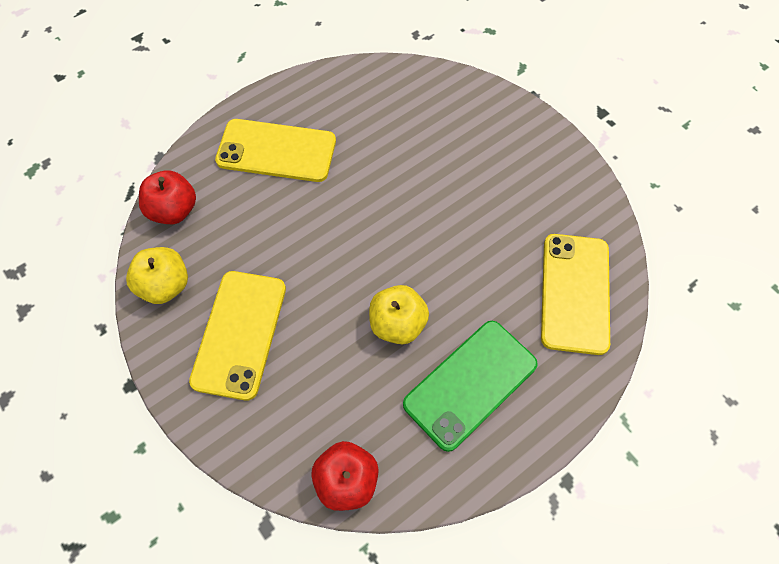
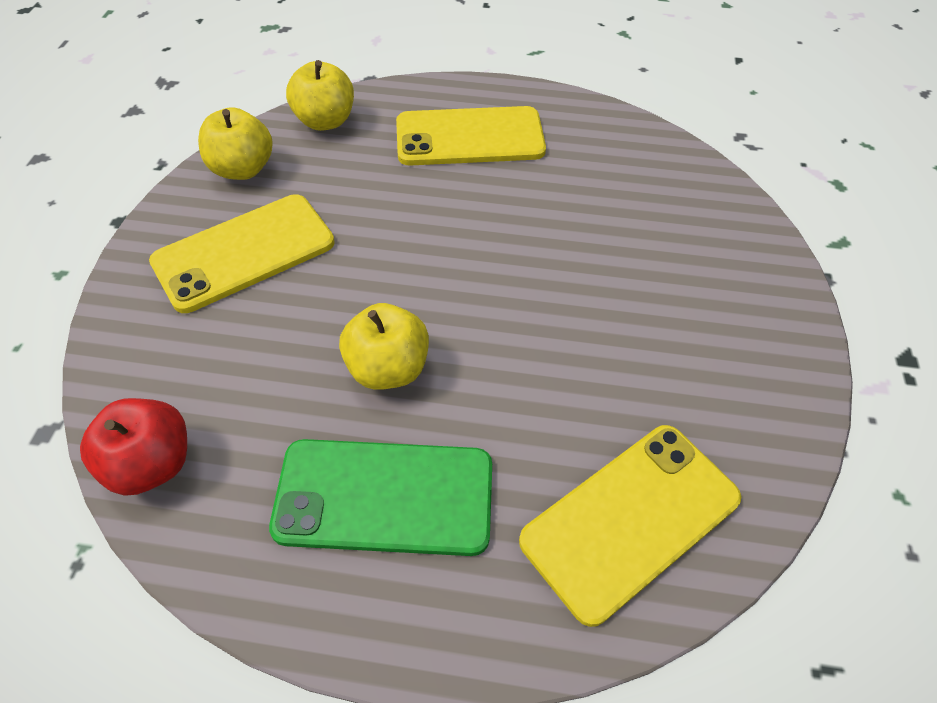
camera: 45 degrees right, 10 degrees down
(174, 210) = (325, 121): red apple -> yellow apple
(276, 151) = (469, 137): yellow phone -> yellow phone turned 60 degrees counterclockwise

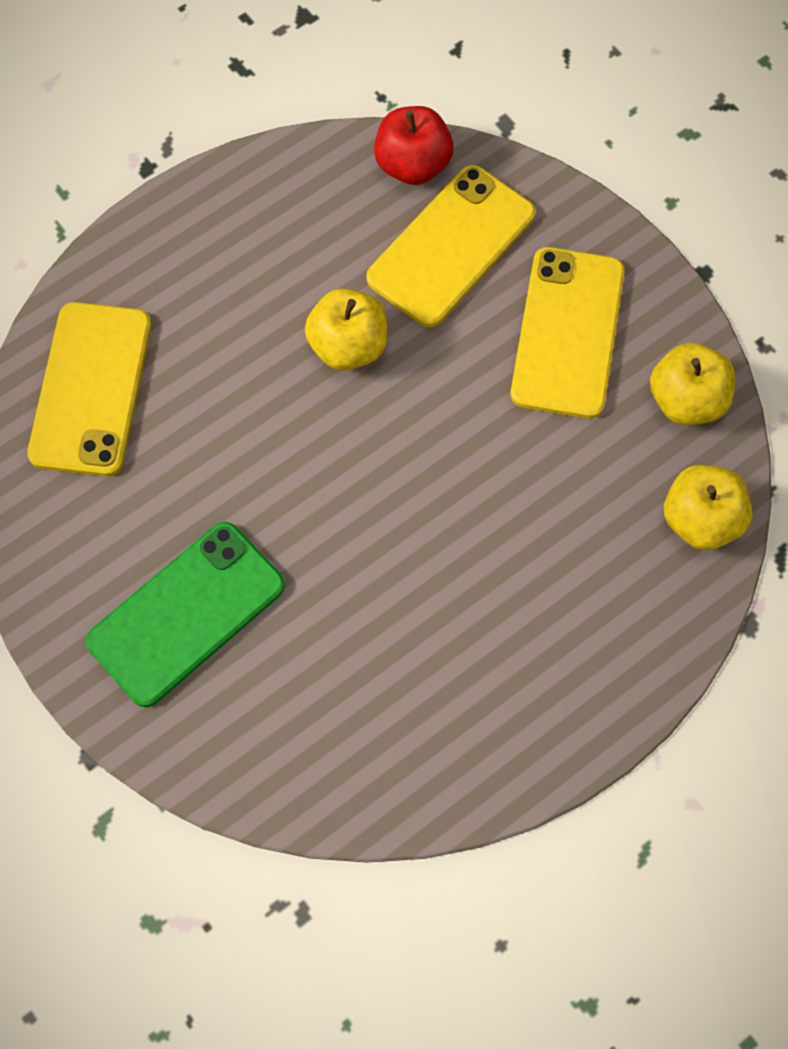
camera: 135 degrees right, 15 degrees up
(384, 497) = (254, 269): green phone -> green phone (186, 613)
(469, 137) = (550, 630): yellow phone -> yellow phone (451, 246)

